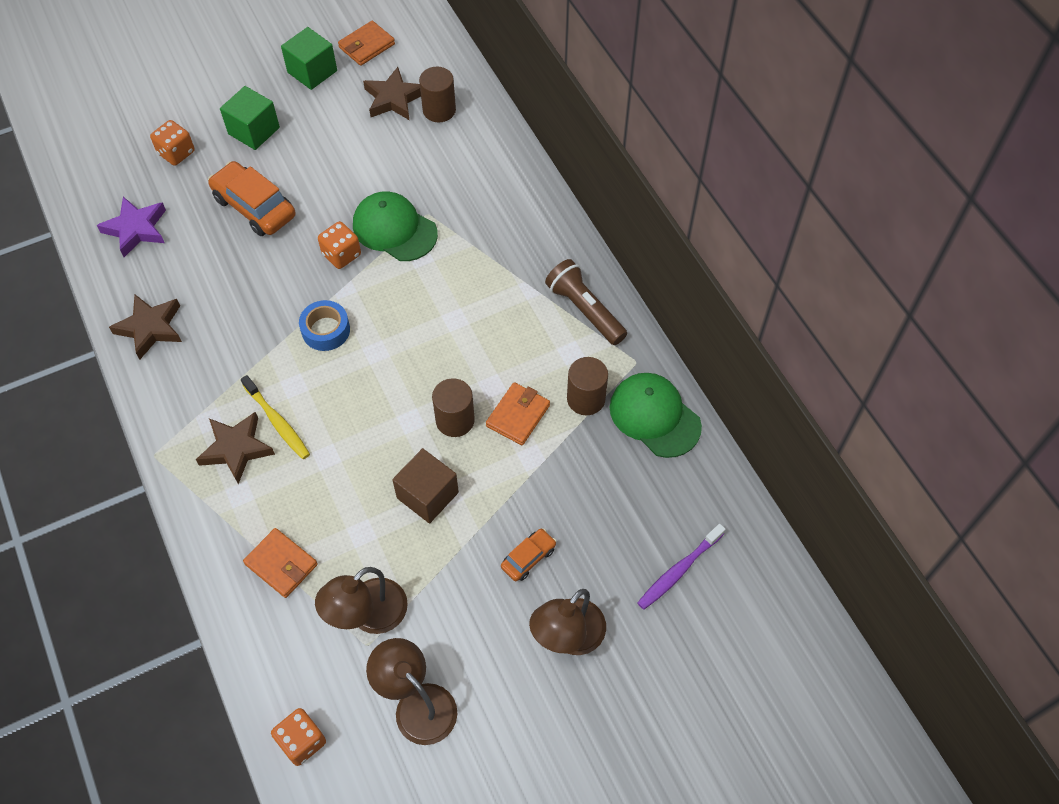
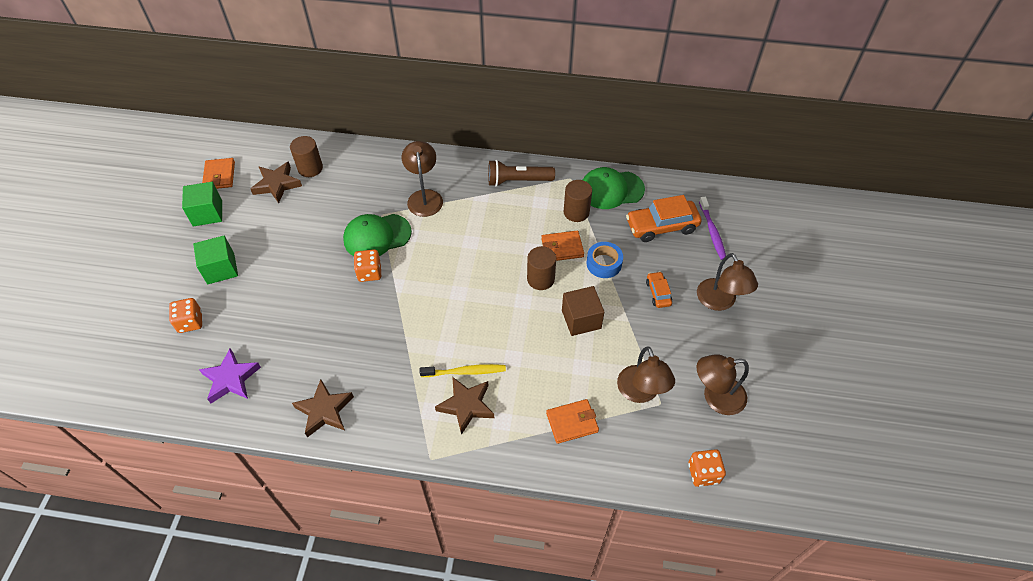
camera: 55 degrees left, 5 degrees down
(254, 207) = (284, 300): orange car -> orange car (661, 226)
(326, 330) = (419, 310): blue tape -> blue tape (604, 263)
(484, 236) = (424, 197): none -> brown lamp
(518, 415) = (562, 248): orange wallet -> orange wallet turned 75 degrees counterclockwise

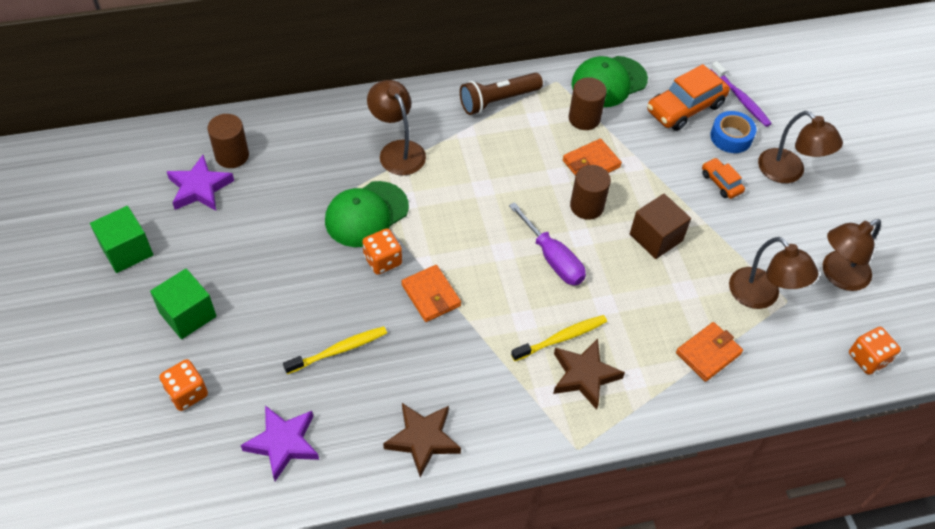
camera: 25 degrees left, 0 degrees up
(219, 176) = (114, 198): orange wallet -> orange wallet (431, 295)
(277, 184) = (200, 188): brown star -> purple star
(304, 326) = (339, 350): none -> yellow toothbrush
(492, 310) = (552, 258): none -> purple screwdriver
(604, 263) = (646, 168): blue tape -> blue tape (731, 137)

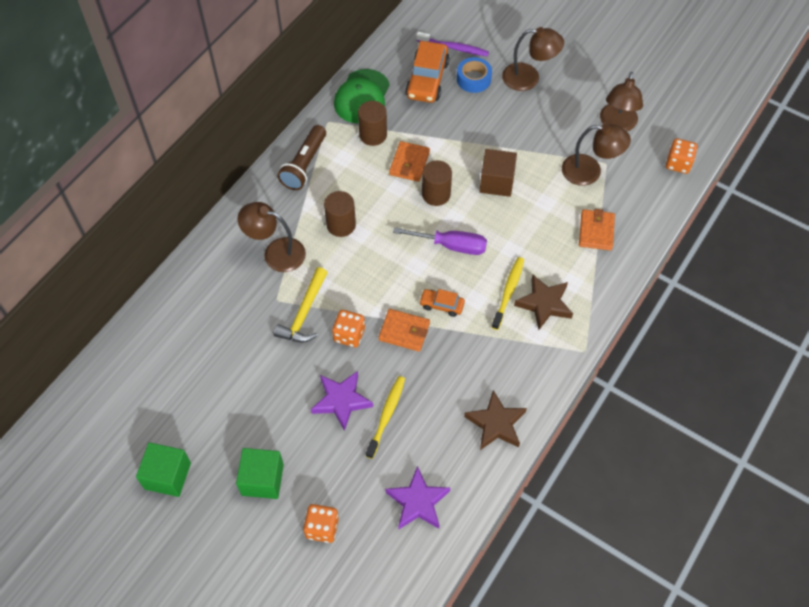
camera: 40 degrees left, 5 degrees up
(200, 188) = (168, 390): purple star -> purple star (341, 401)
(232, 155) = (164, 349): brown cylinder -> brown cylinder (341, 225)
(366, 214) = (304, 313): green cap -> yellow hammer
(721, 183) = (498, 115): orange car -> orange car (441, 305)

